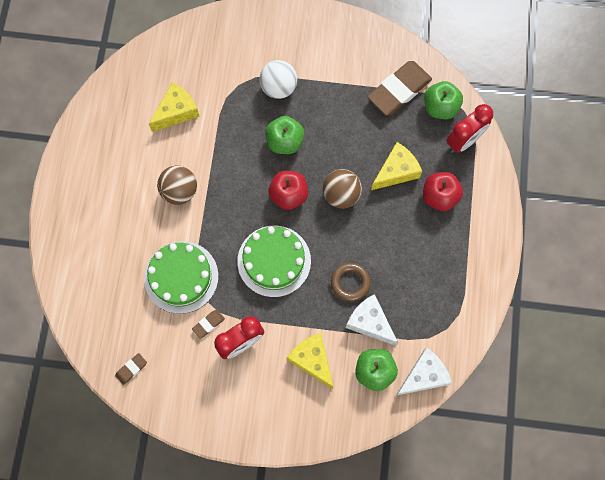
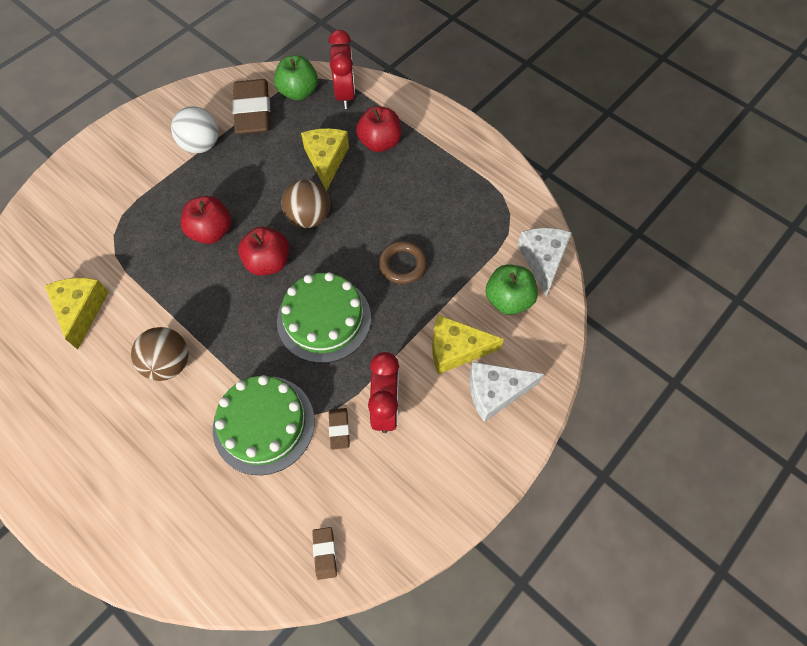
camera: 55 degrees left, 10 degrees down
(278, 87) = (152, 202): white ball -> white ball (201, 145)
(284, 142) = (211, 231): green apple -> red apple
(370, 322) = (456, 273): white cheese -> white cheese (495, 392)

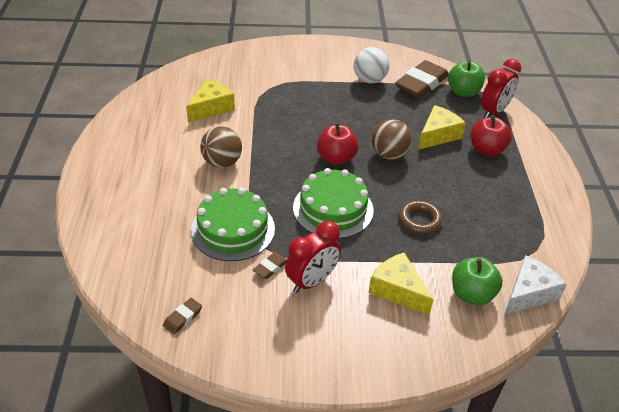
camera: 45 degrees right, 20 degrees down
(211, 231) = (323, 122): red apple -> none
(495, 392) = (394, 335): white cheese -> none

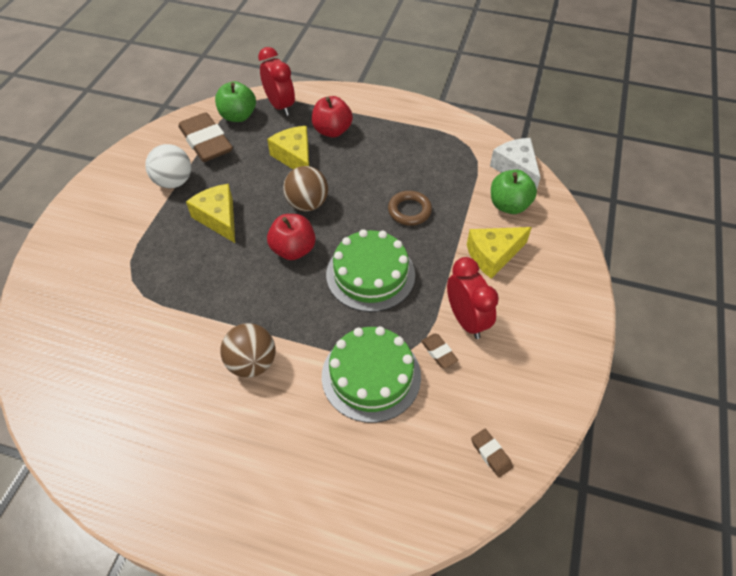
camera: 70 degrees left, 10 degrees up
(211, 108) = (137, 353): yellow cheese -> yellow cheese (218, 218)

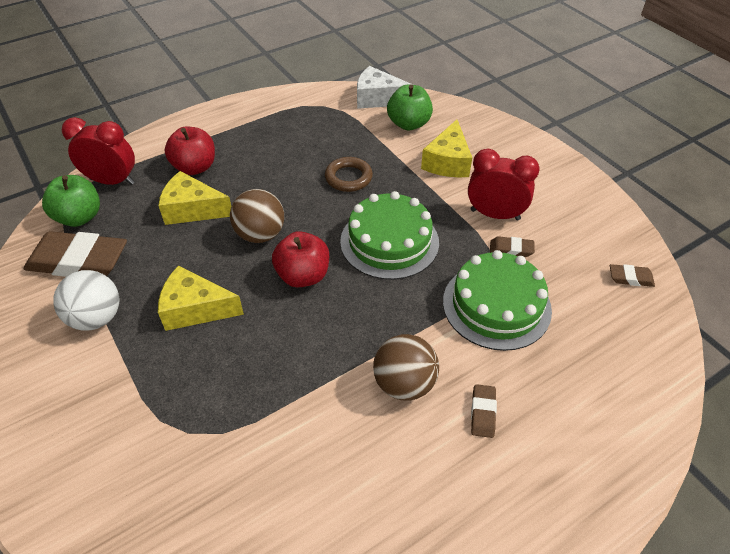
camera: 50 degrees left, 5 degrees down
(265, 423) = (483, 413): none -> brown eraser

